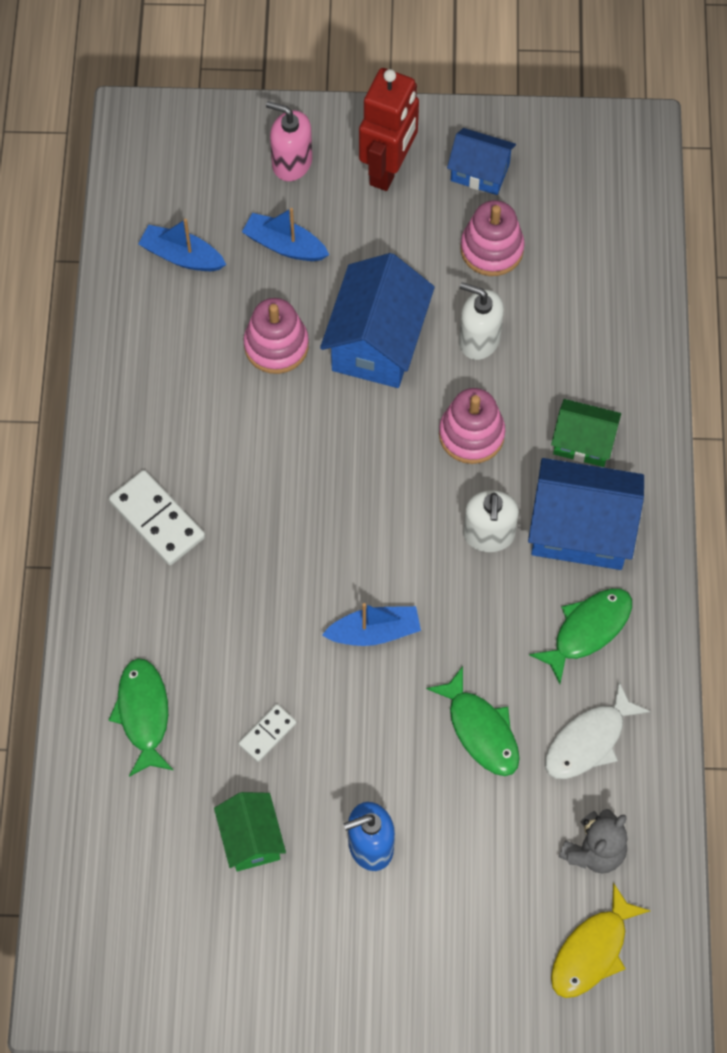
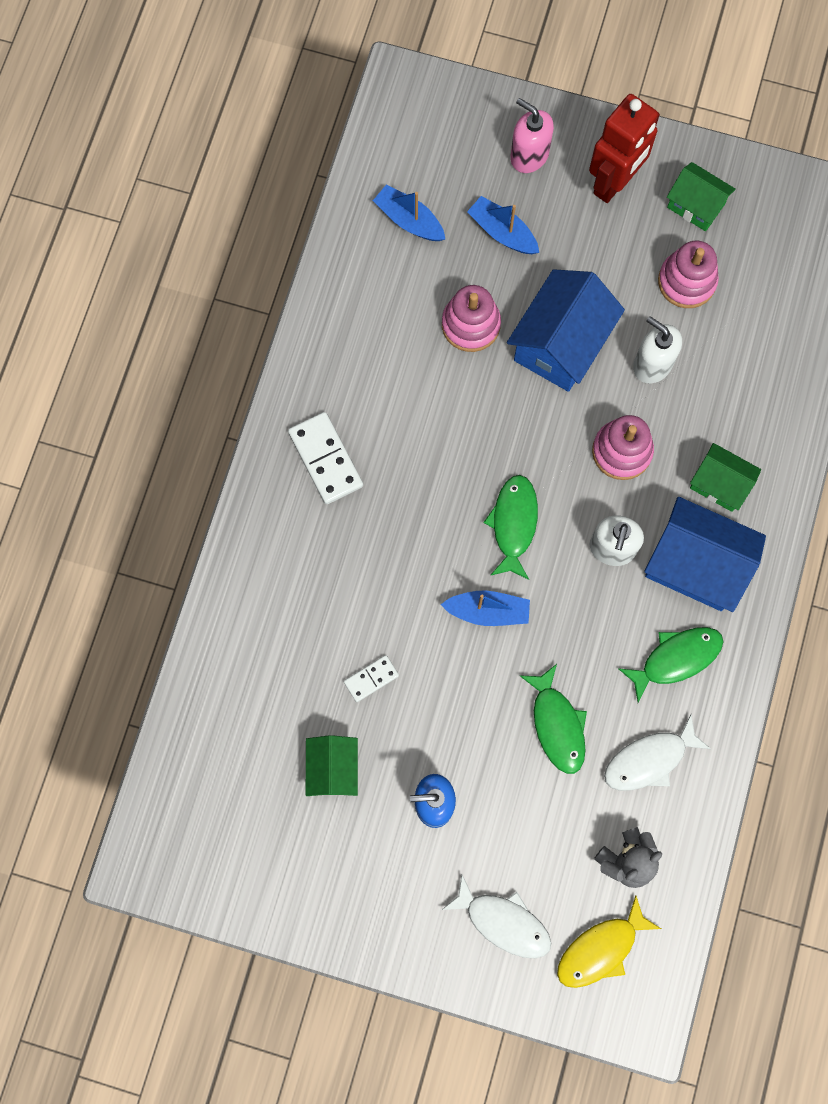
camera: 15 degrees right, 10 degrees up
(143, 714) = (269, 633): green fish -> green fish (513, 524)
(479, 950) = (503, 922): none -> white fish
(480, 172) = (695, 206): blue house -> green house

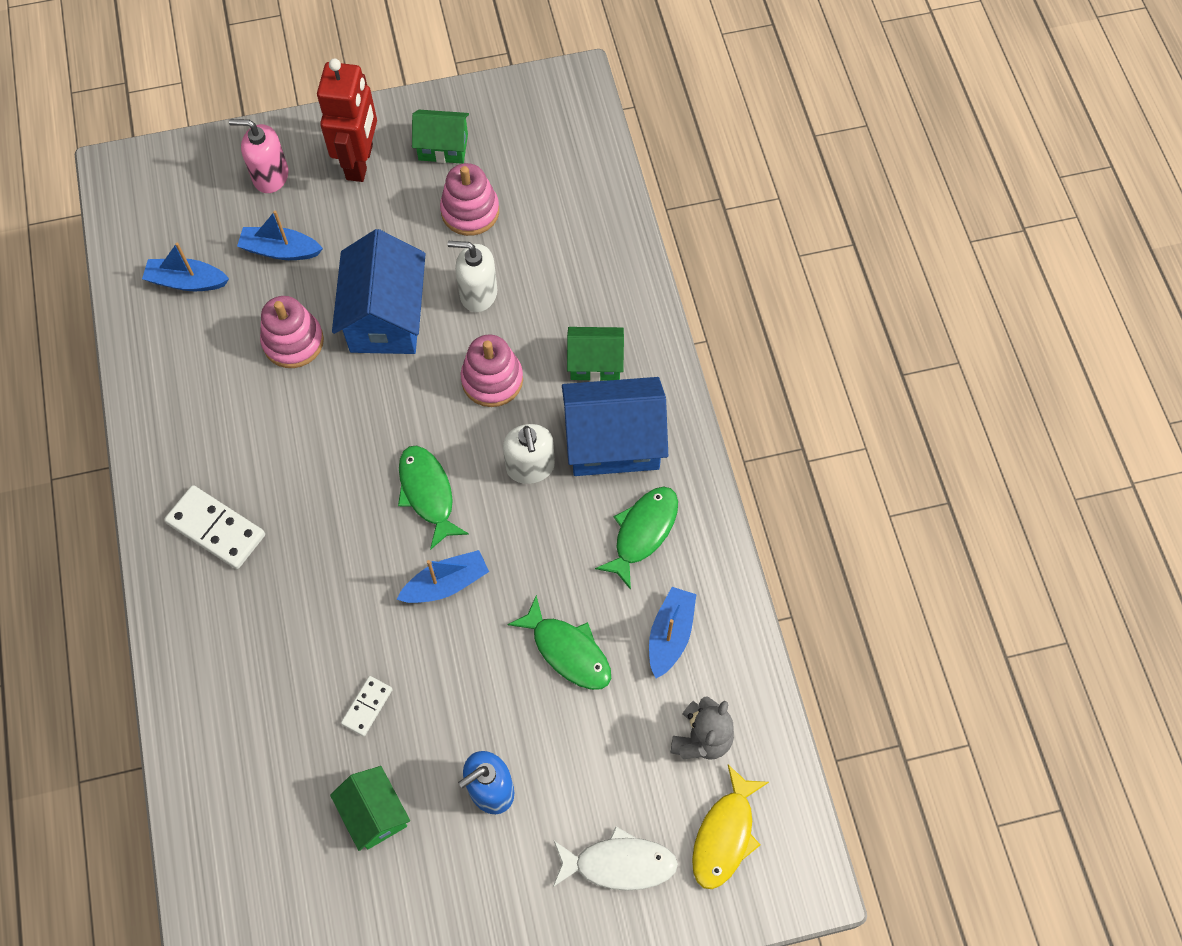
camera: 30 degrees left, 10 degrees down
(649, 759) = (670, 635): white fish -> blue boat

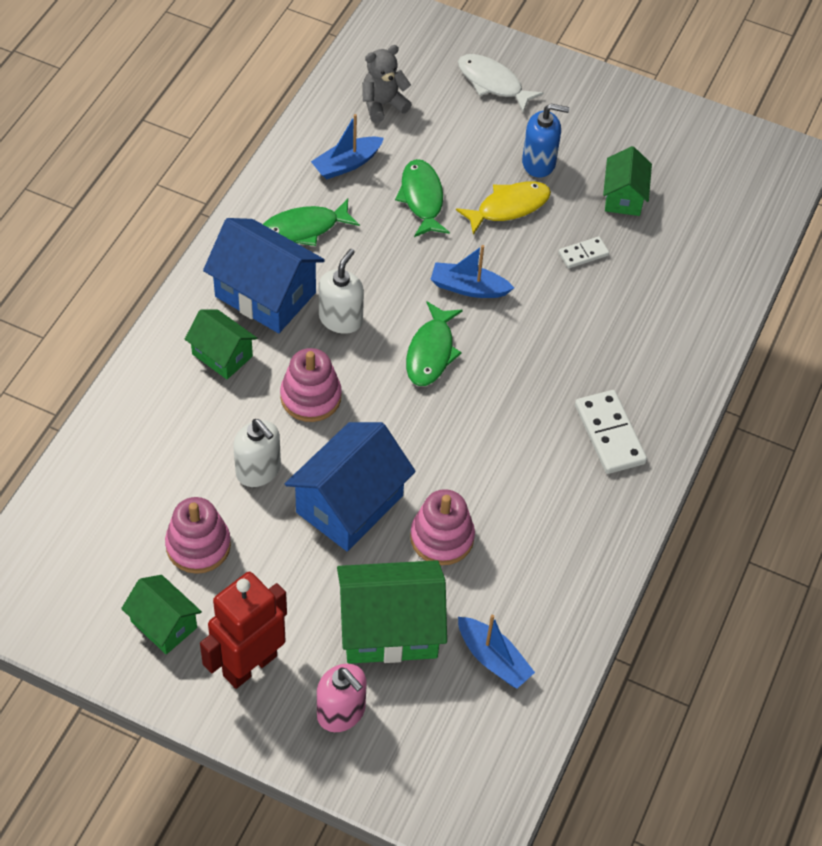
camera: 145 degrees left, 10 degrees down
(280, 250) = (389, 629): blue boat -> green house
(725, 835) = (417, 57): yellow fish -> yellow fish (508, 207)

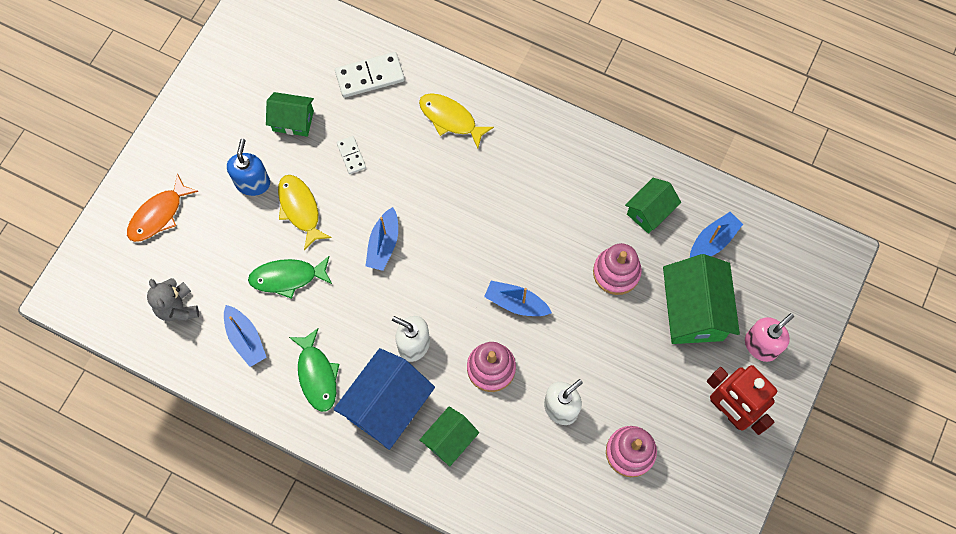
camera: 85 degrees left, 15 degrees up
(164, 624) = (699, 475): green house -> green house (649, 211)
(349, 504) = (589, 338): blue house -> none
(396, 424) = (516, 303): none -> blue boat
(431, 352) = (447, 275): green fish -> none
(493, 83) = (159, 215): white fish -> orange fish
(610, 434) = (523, 150): white domino -> white domino (370, 76)
(645, 355) = (450, 119): none -> yellow fish

